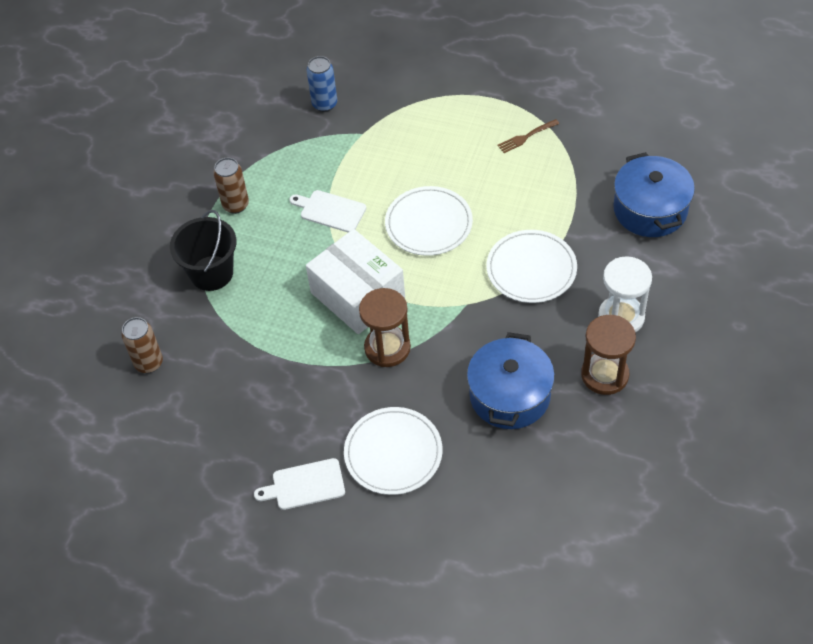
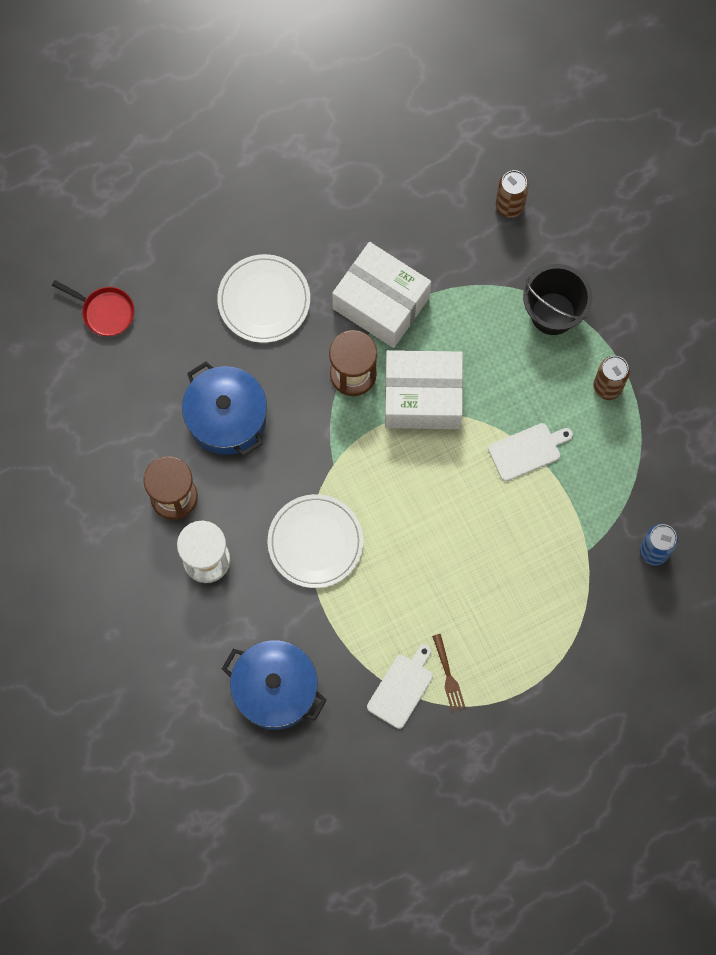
camera: 130 degrees right, 20 degrees up
(305, 485) = (299, 224): white cutting board -> white cutting board (401, 688)
(313, 377) = (381, 303): none -> white box
(428, 223) = (437, 511): white plate -> none
(526, 136) = (448, 675): brown fork -> brown fork turned 150 degrees clockwise
(526, 554) = (105, 312): none -> red pan

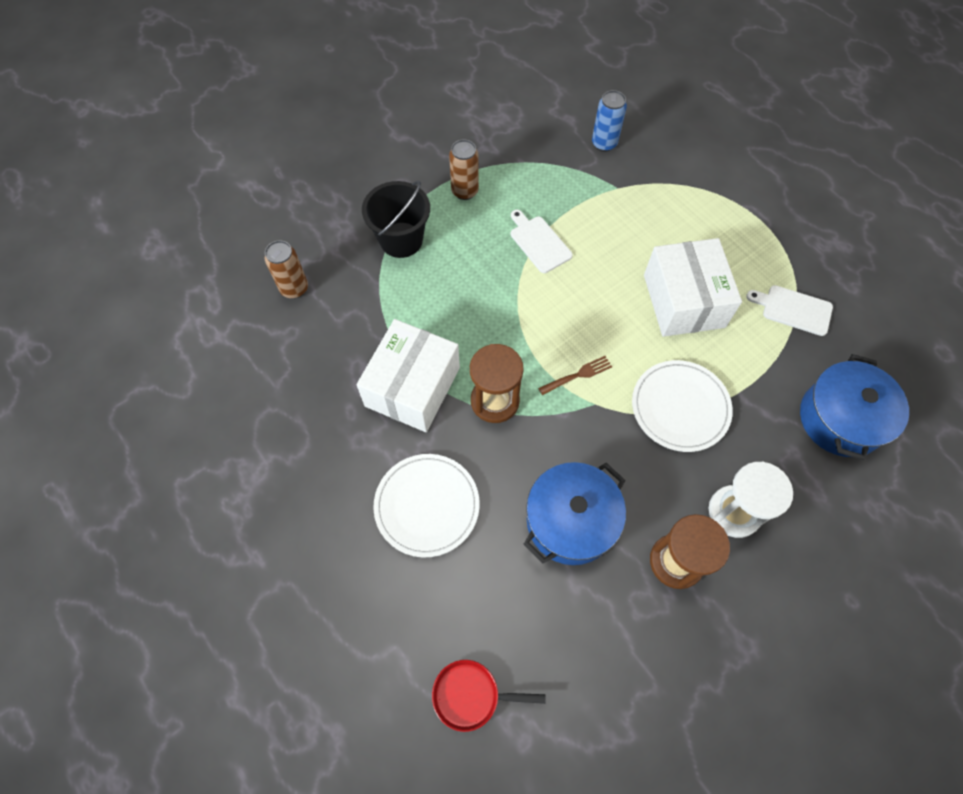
camera: 100 degrees left, 10 degrees down
(105, 312) = (471, 695): red pan -> red pan turned 105 degrees counterclockwise
(422, 397) = (505, 334): white box -> white box (683, 301)
(448, 675) = (766, 275): brown fork -> brown fork (577, 375)

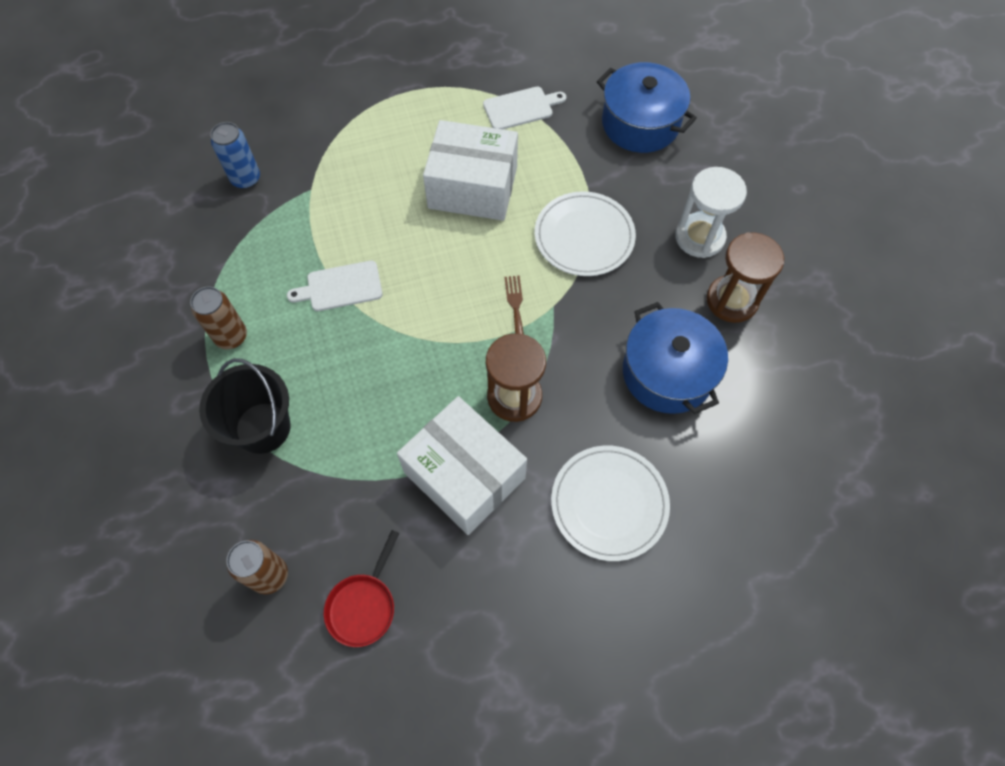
camera: 70 degrees left, 0 degrees up
(471, 695) = (813, 522): red pan -> red pan (363, 605)
(793, 309) = (521, 108): white cutting board -> white cutting board turned 150 degrees counterclockwise

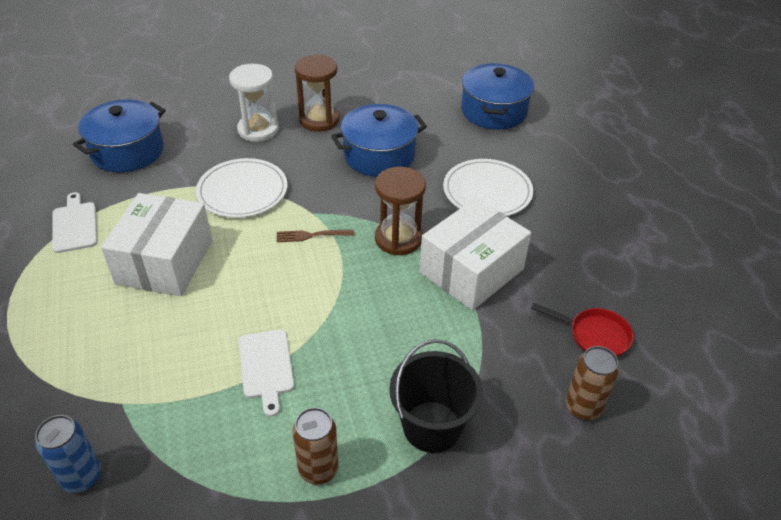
camera: 90 degrees left, 20 degrees down
(797, 526) = (493, 111): none -> blue pot

